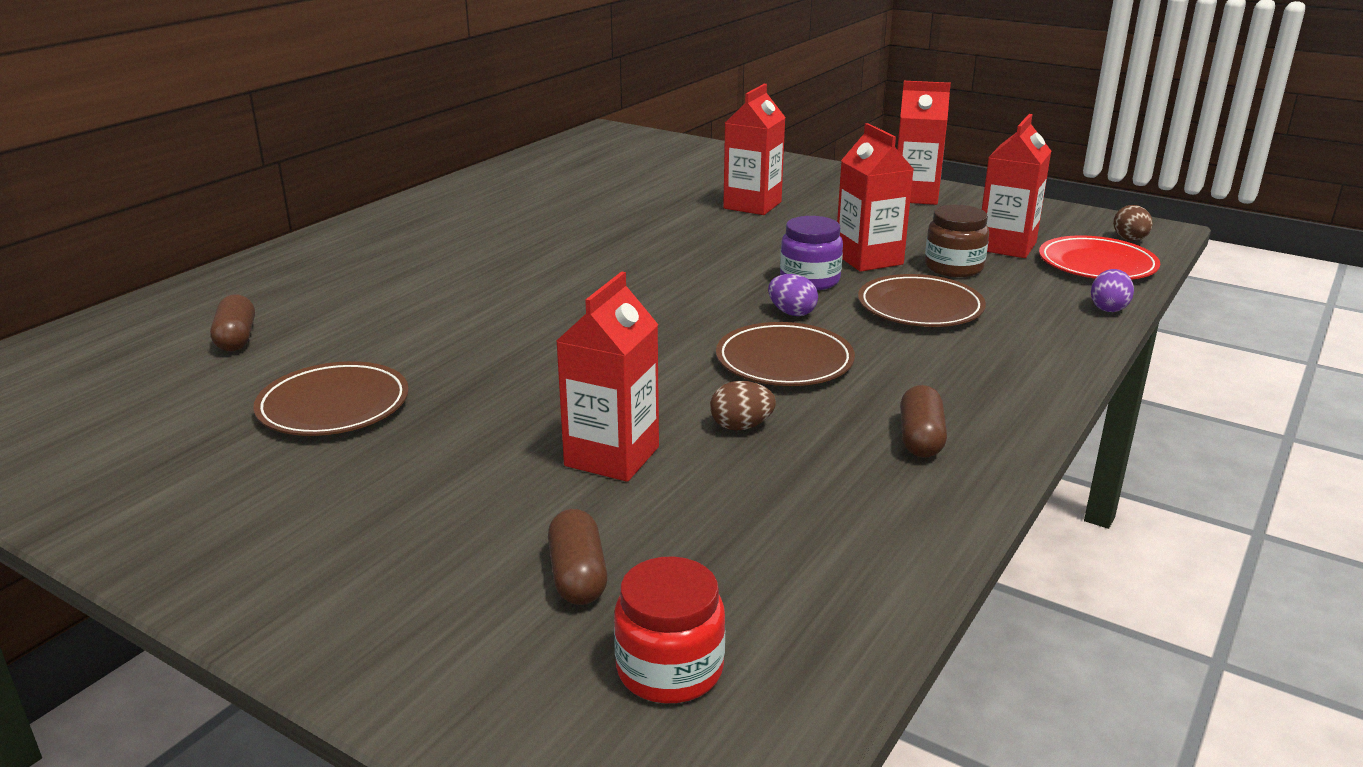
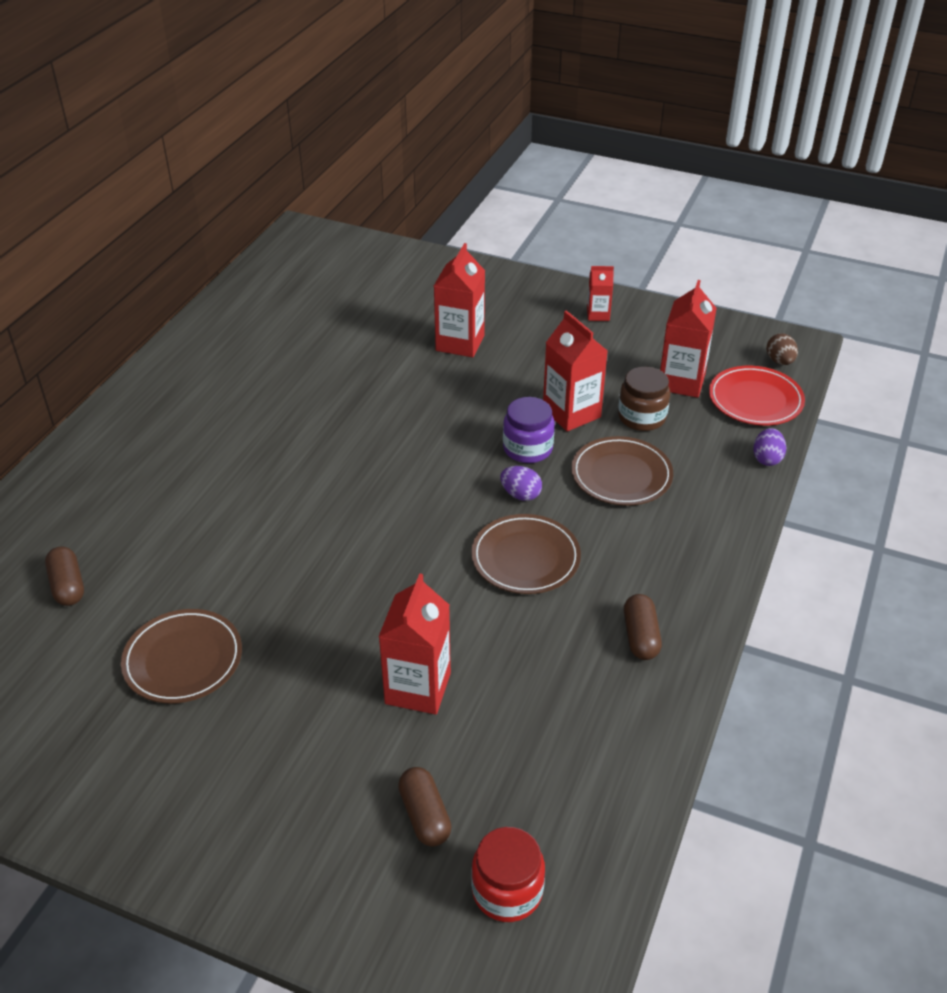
camera: 10 degrees left, 15 degrees up
(741, 426) = (507, 641): brown egg -> none
(915, 196) = (598, 314): red carton -> red carton, size x0.56

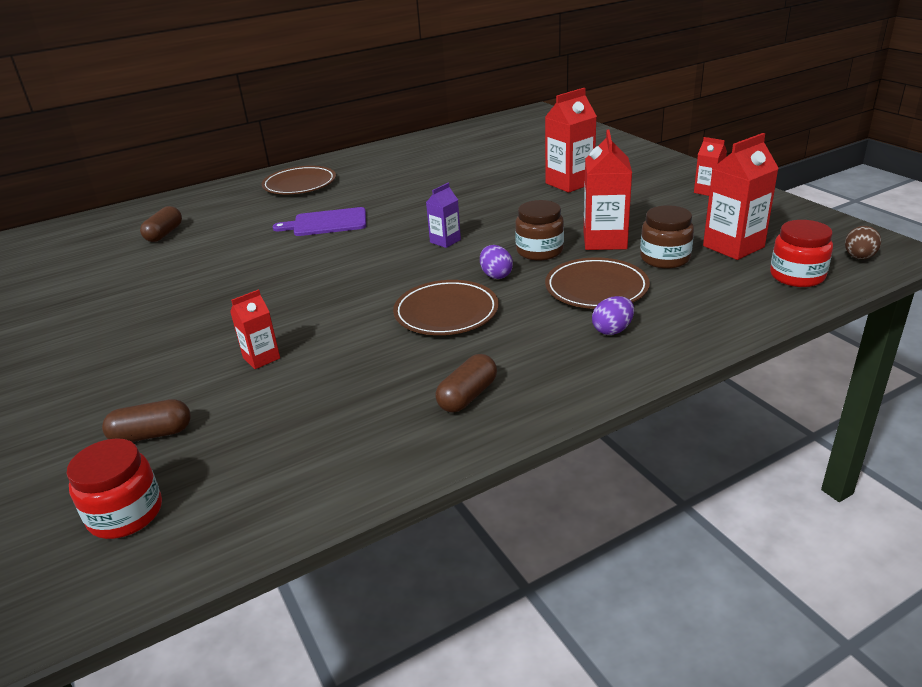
camera: 40 degrees right, 10 degrees down
(183, 660) = (161, 288): brown plate -> brown plate (299, 184)
(260, 492) = (327, 223): none -> purple cutting board
(418, 688) = (261, 358): red carton -> red carton, size x0.56
(423, 469) = (445, 241): none -> purple carton
(425, 815) = (152, 434): brown capsule -> brown capsule turned 60 degrees clockwise
(527, 448) = (539, 251): purple jar -> brown jar
(755, 400) = (797, 276): red plate -> red jar
(767, 459) = (757, 318): purple egg -> purple egg (612, 330)

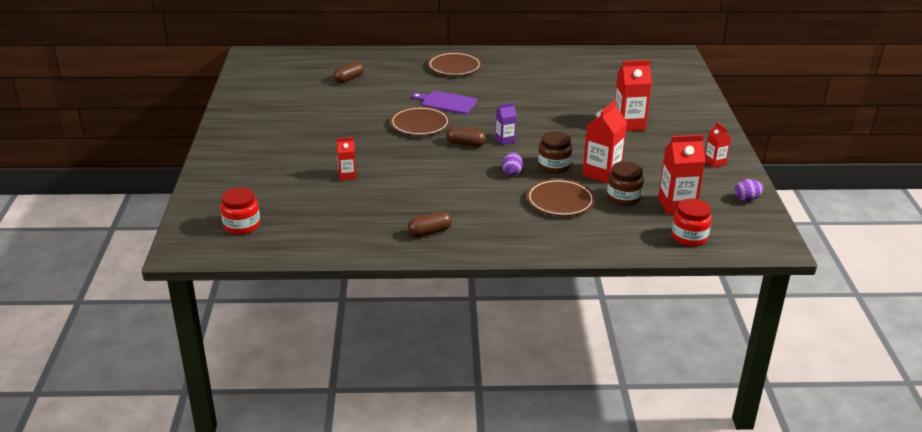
camera: 25 degrees right, 0 degrees up
(152, 434) = (272, 195): brown capsule -> brown capsule (465, 144)
(446, 312) = (462, 185): brown plate -> brown plate (420, 124)
(612, 330) = (540, 227): purple egg -> purple egg (746, 199)
(859, 257) = (746, 240): brown egg -> none

